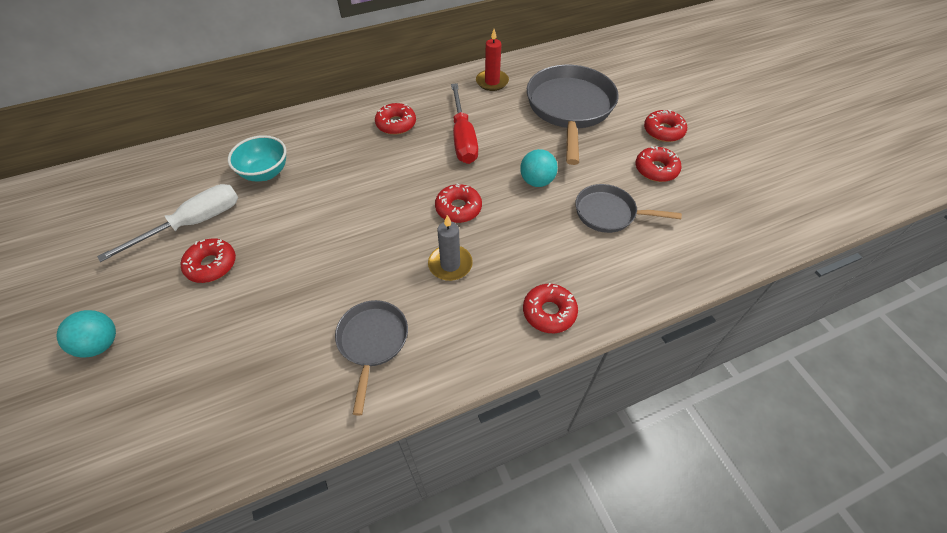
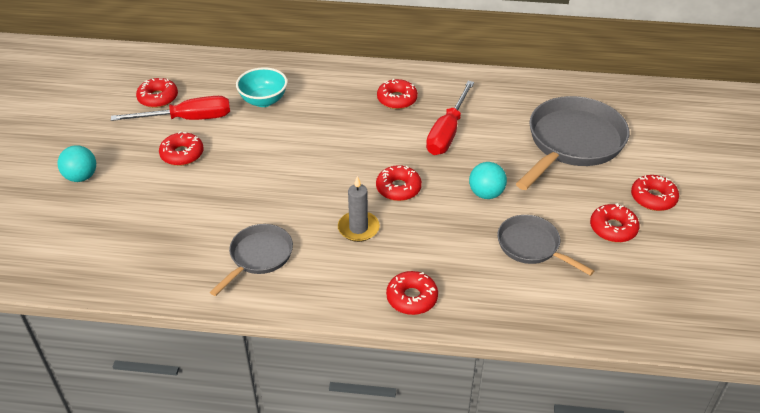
camera: 30 degrees right, 10 degrees down
(143, 213) = (158, 98): none -> red donut
(193, 223) = (188, 119): white screwdriver -> red screwdriver
(492, 82) = (514, 92): red candle -> none

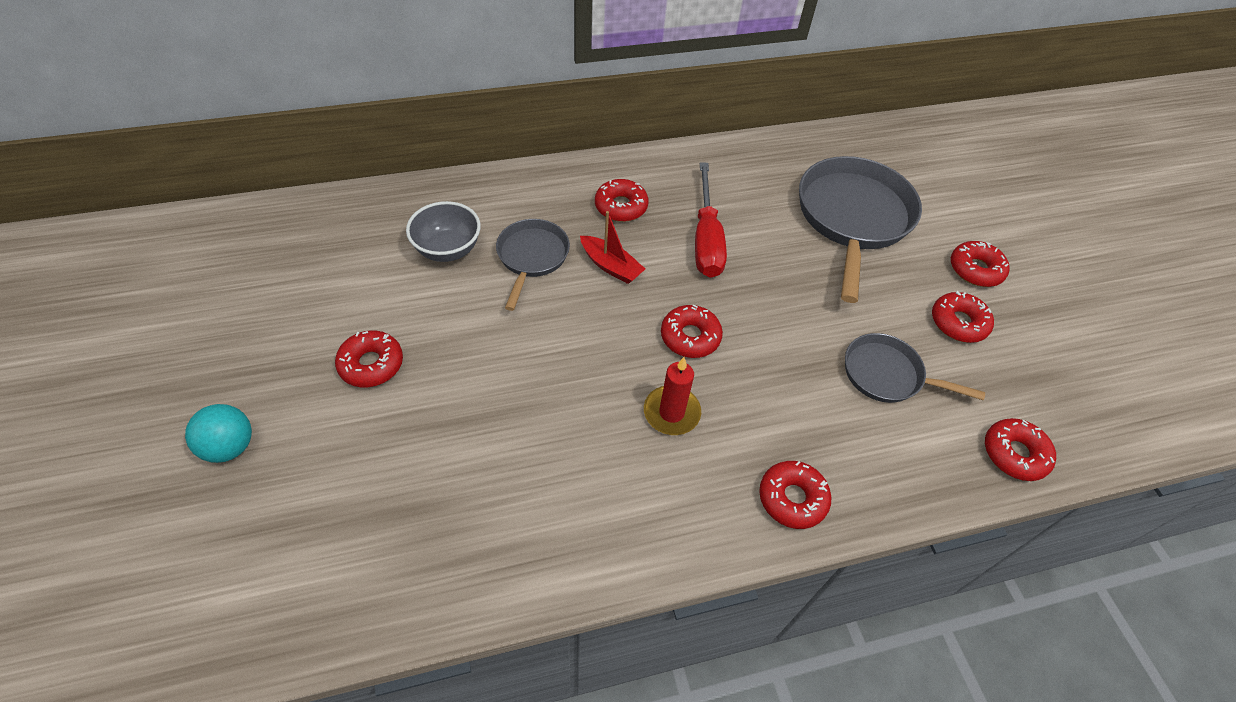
camera: 25 degrees left, 10 degrees up
(158, 98) = (291, 281): red donut -> red donut (1014, 454)
(188, 119) = (353, 304): red screwdriver -> none
(259, 256) = (563, 500): grey pan -> grey pan (532, 257)
(263, 101) = (448, 249): turquoise bowl -> grey bowl
(358, 228) = (671, 412): grey candle -> red candle
(368, 134) = (611, 266): none -> red boat
(486, 194) = (797, 315): turquoise ball -> none

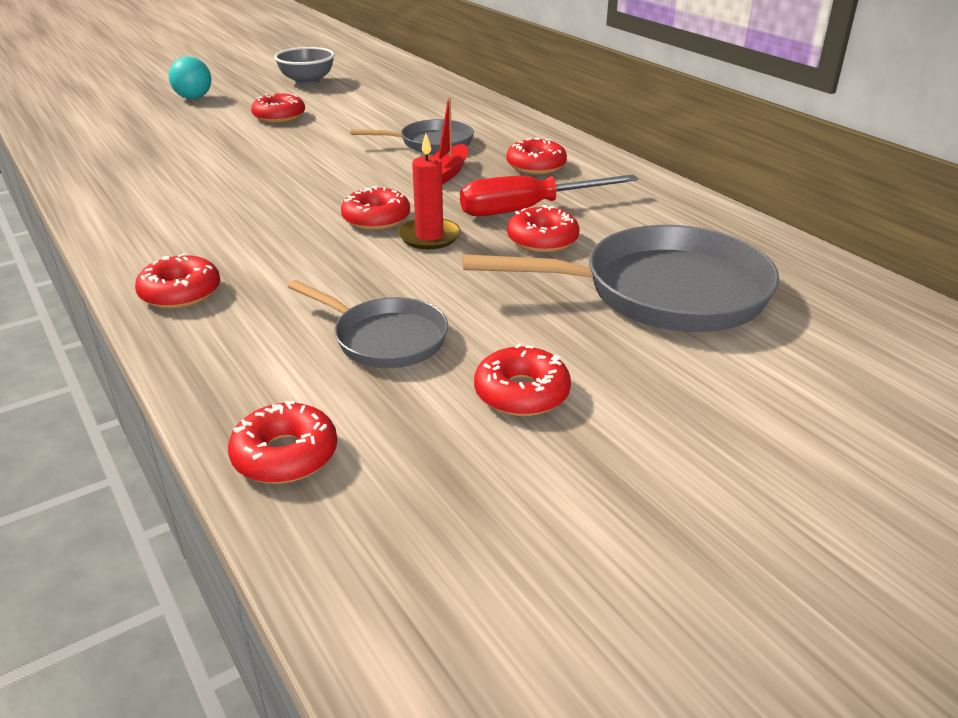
camera: 75 degrees right, 20 degrees down
(448, 249) = (415, 116): grey bowl -> grey bowl (307, 82)
(671, 412) = (273, 222): red candle -> red candle (429, 237)
(887, 375) = (385, 339): grey pan -> grey pan turned 120 degrees clockwise
(975, 270) = (657, 406): red donut -> red donut (542, 240)

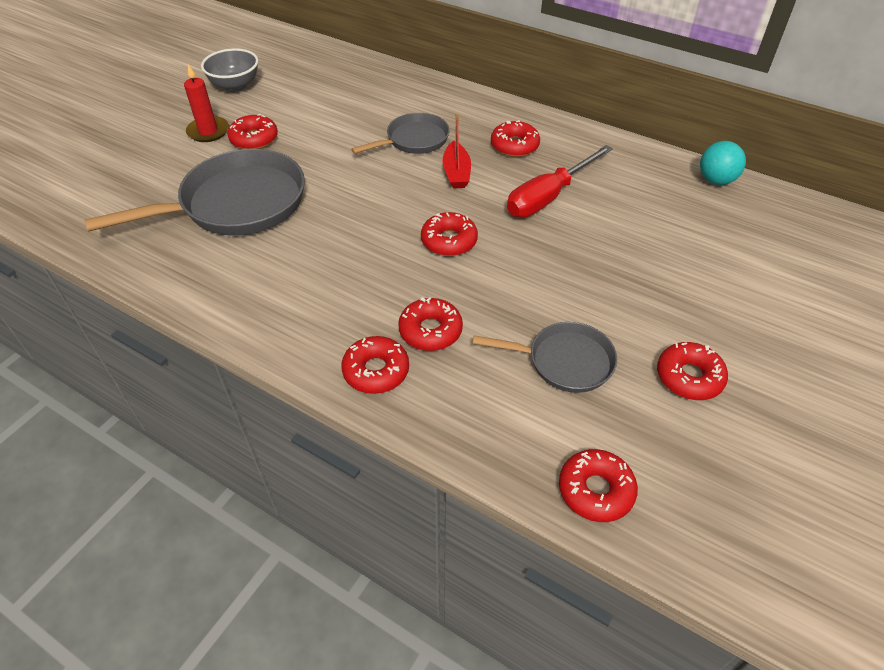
camera: 25 degrees left, 15 degrees up
(194, 98) = (148, 133): turquoise ball -> turquoise ball (716, 180)
(429, 237) = (505, 248): red candle -> red candle (208, 131)
(542, 240) = (584, 226): red donut -> red donut (430, 331)
(663, 292) = (699, 254): grey pan -> grey pan (236, 204)

